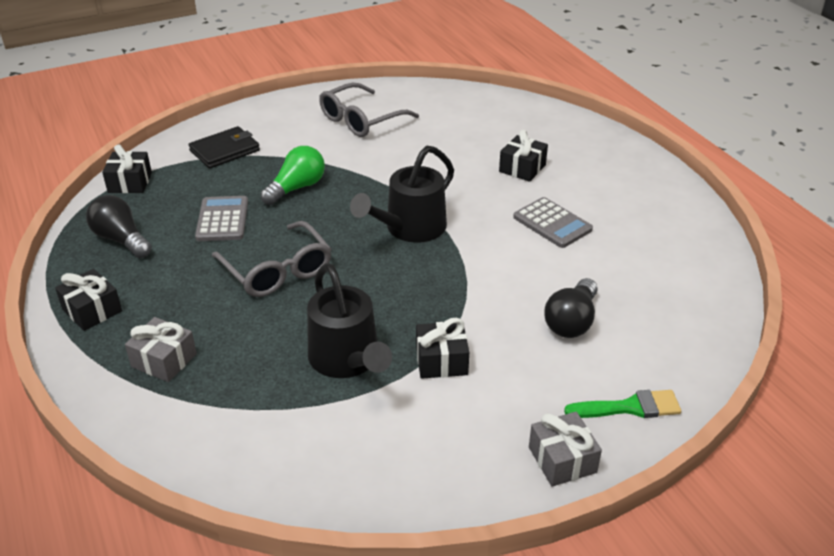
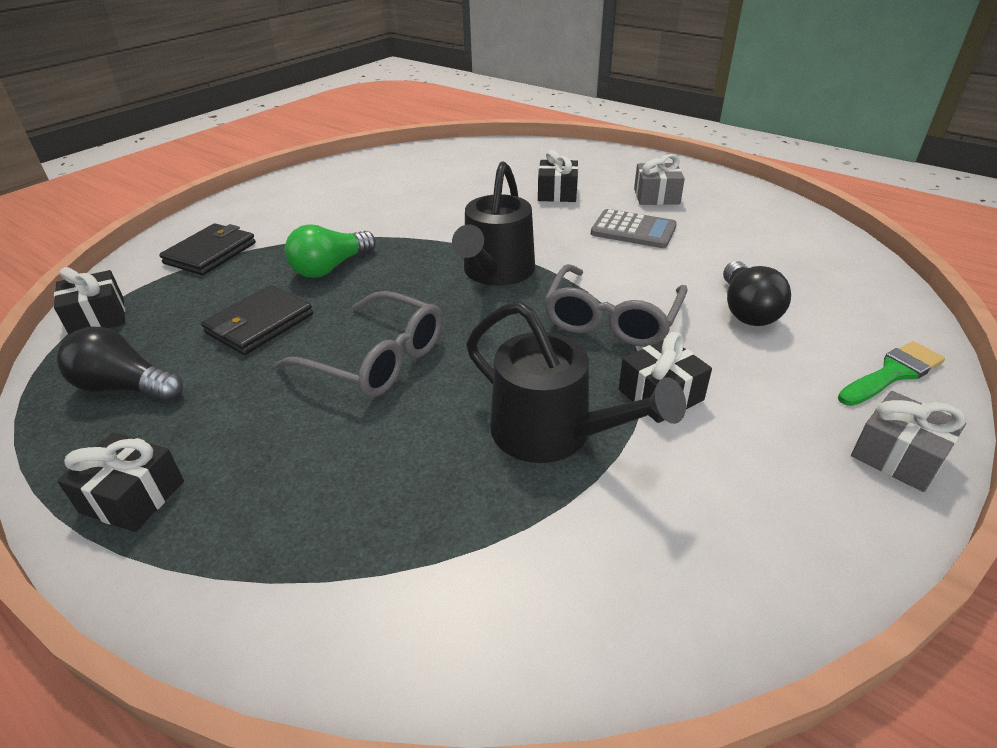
camera: 25 degrees left, 0 degrees up
(164, 360) = (298, 528): grey gift -> grey gift (656, 196)
(222, 219) = (260, 324): grey calculator -> black wallet
(296, 188) = (330, 267): green light bulb -> green light bulb turned 150 degrees counterclockwise
(361, 120) = (354, 190): grey glasses -> grey glasses (612, 318)

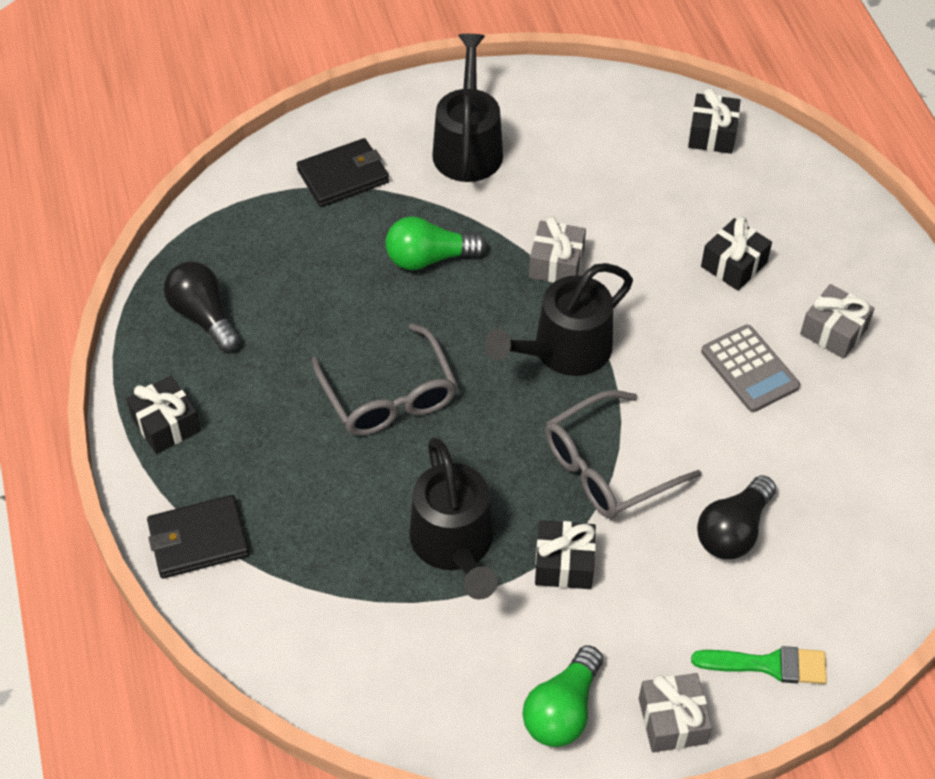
camera: 35 degrees right, 15 degrees up
(98, 317) = (218, 218): black gift -> black gift (712, 134)
(260, 324) = (330, 300): black wallet -> black wallet (198, 540)
(306, 207) = (468, 146): none -> black watering can
(436, 234) = (556, 264): none -> grey gift
(811, 509) = (563, 710): none -> green light bulb

